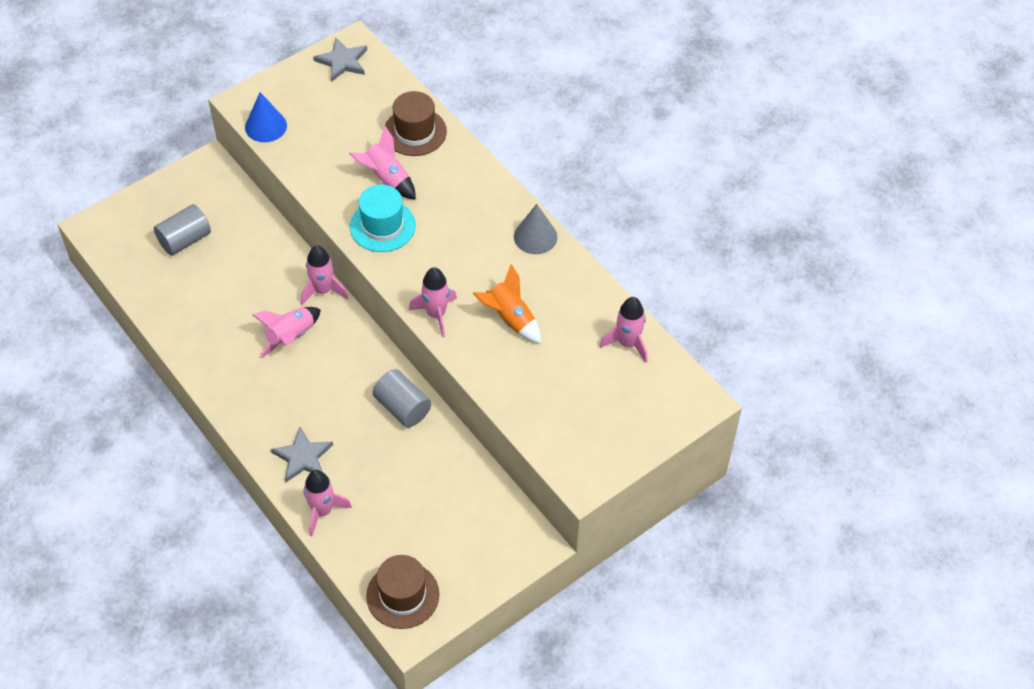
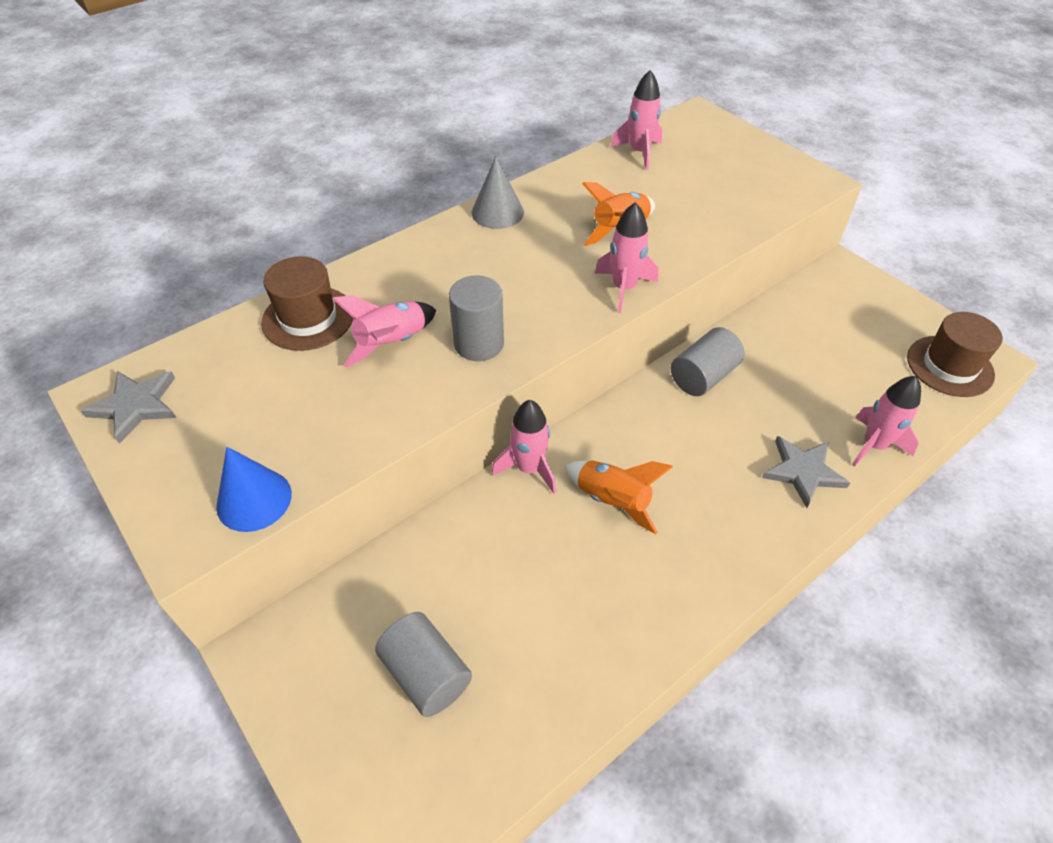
camera: 90 degrees left, 5 degrees down
(291, 337) = (612, 500): pink rocket -> orange rocket
(382, 226) = (479, 344): turquoise hat -> grey cylinder

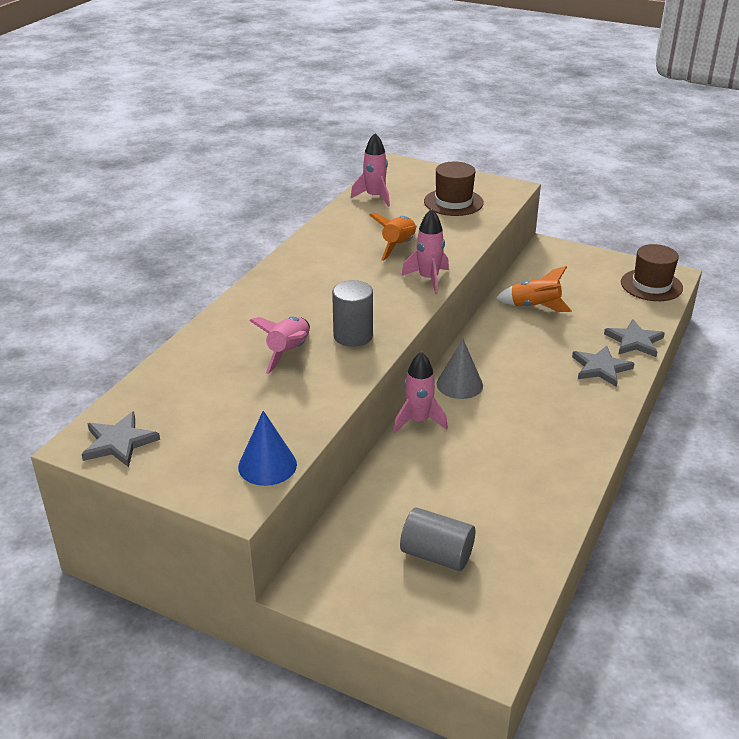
camera: 25 degrees left, 15 degrees down
(308, 318) = (209, 355): brown hat -> brown hat (453, 202)
(497, 212) = (299, 256): grey cone -> grey cone (459, 384)
(612, 500) = (490, 421): orange rocket -> orange rocket (534, 306)
(703, 376) = (499, 334): grey cylinder -> none
(874, 445) = (634, 341): pink rocket -> grey star

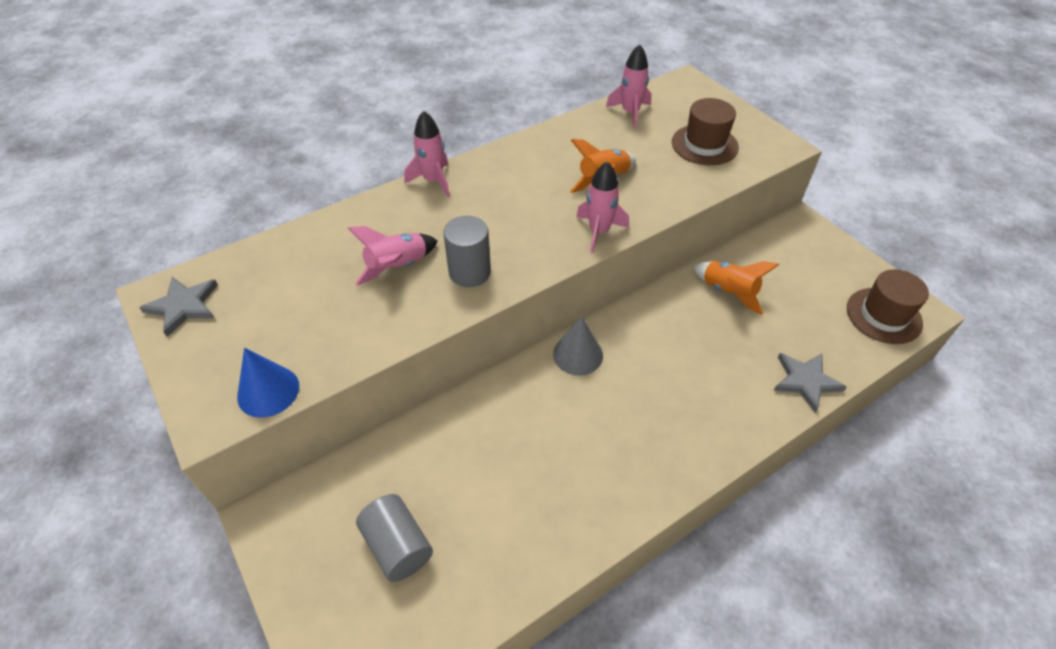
camera: 30 degrees right, 15 degrees up
(418, 421) = (506, 380): pink rocket -> pink rocket (433, 181)
(601, 368) = (740, 399): grey star -> none

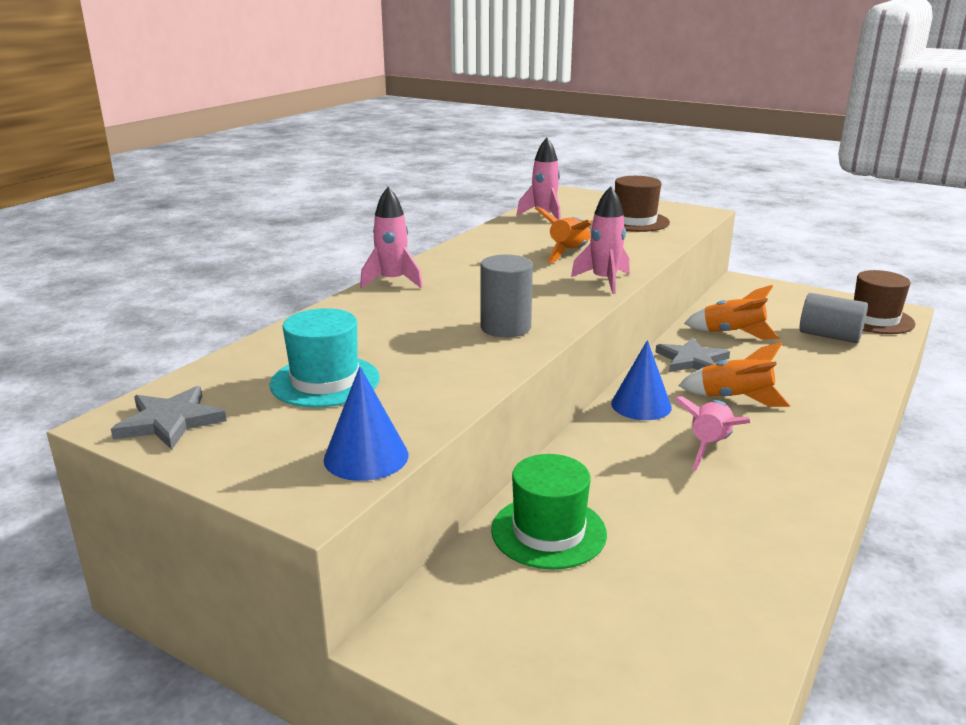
camera: 25 degrees left, 25 degrees down
(300, 296) = (325, 381): none -> turquoise hat
(397, 546) = (608, 607): grey cylinder -> grey cylinder (829, 336)
(398, 267) = (421, 339): pink rocket -> pink rocket (709, 446)
(411, 461) = (548, 532): none -> green hat
(578, 354) = (641, 405): grey cone -> blue cone
(659, 374) = (734, 398): none -> orange rocket
(805, 381) = (863, 371): grey star -> grey star (692, 360)

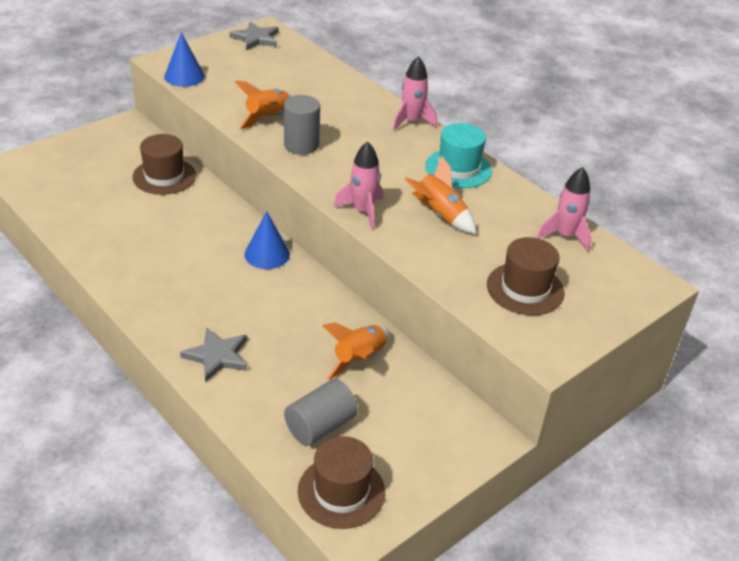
camera: 105 degrees right, 15 degrees up
(325, 381) = (269, 77): turquoise hat -> turquoise hat (458, 168)
(548, 532) = (164, 176): green hat -> brown hat
(692, 360) = (320, 309): grey star -> grey star (217, 356)
(709, 446) = (197, 262): pink rocket -> none
(734, 398) = (247, 303): orange rocket -> orange rocket (268, 118)

